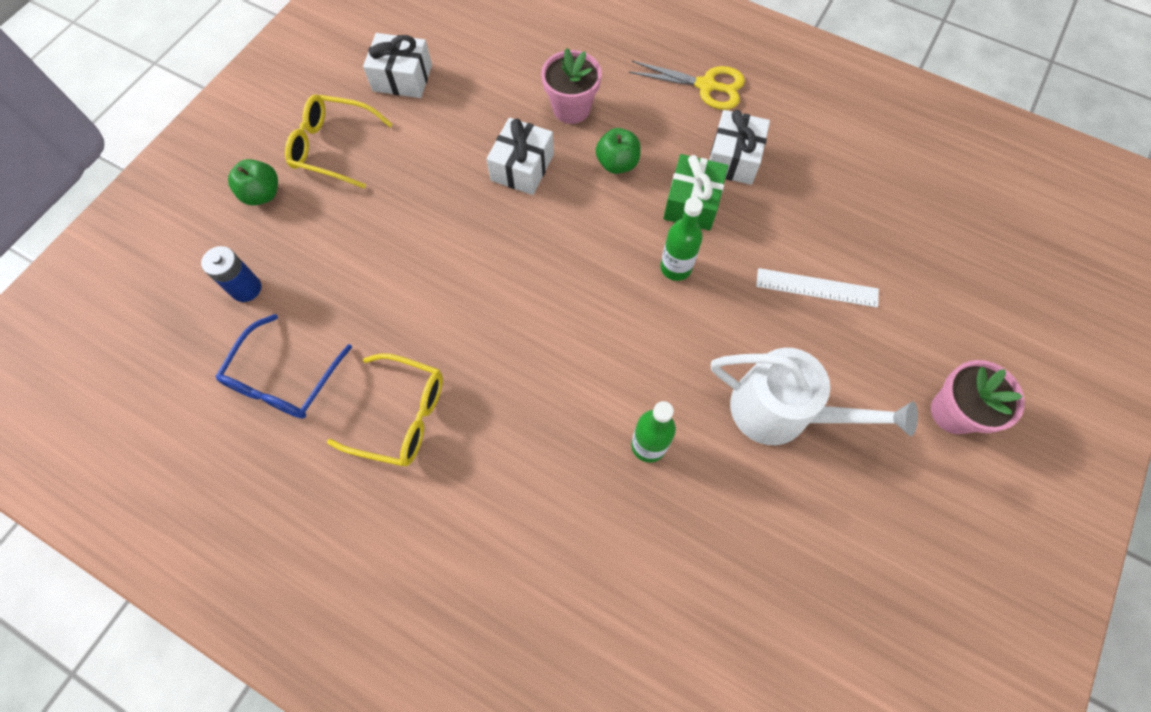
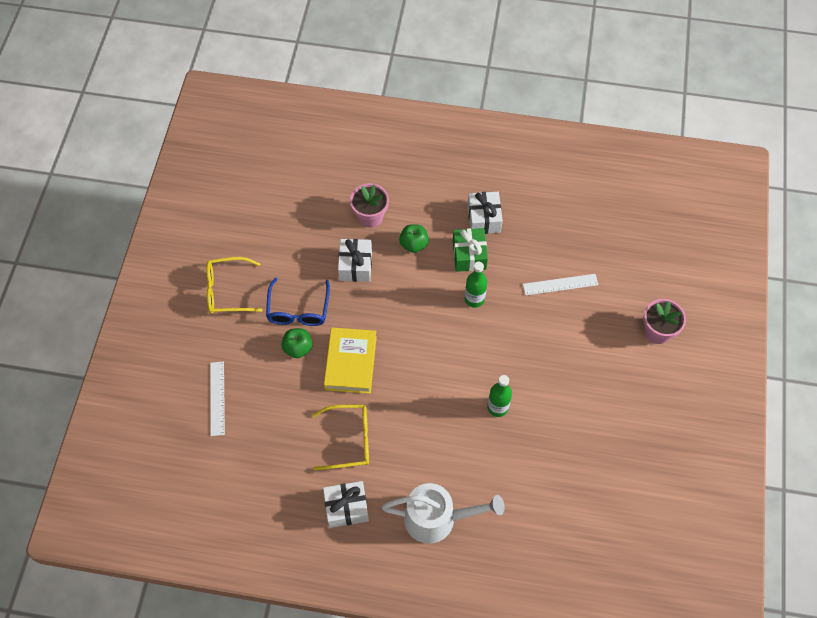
camera: 20 degrees left, 5 degrees down
(246, 288) = (217, 398): blue battery -> white ruler
(262, 194) = (197, 336): green apple -> green apple (298, 348)
(284, 379) = (269, 443): blue glasses -> blue glasses (298, 310)
(402, 78) = (250, 229): white gift -> white gift (346, 508)
(455, 301) = (351, 363): none -> yellow book
(706, 86) = (449, 175): yellow scissors -> none
(782, 412) = (564, 363): white watering can -> white watering can (437, 518)

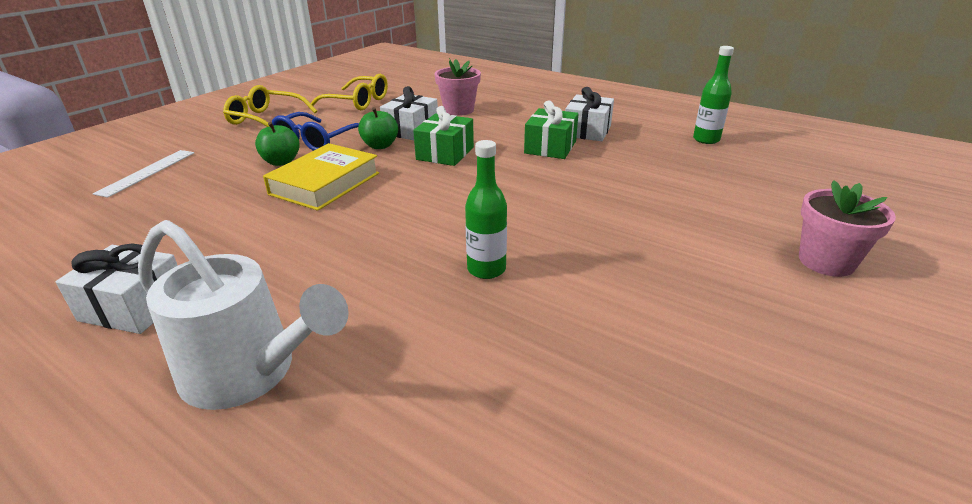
camera: 25 degrees right, 30 degrees down
(349, 440) = (237, 241): yellow glasses -> yellow glasses (357, 102)
(402, 292) = (445, 153): none -> green gift
(414, 244) = (489, 130): green apple -> green apple (380, 146)
(474, 299) = (531, 174): green bottle -> green bottle (706, 139)
(560, 284) = (664, 188): white ruler -> none

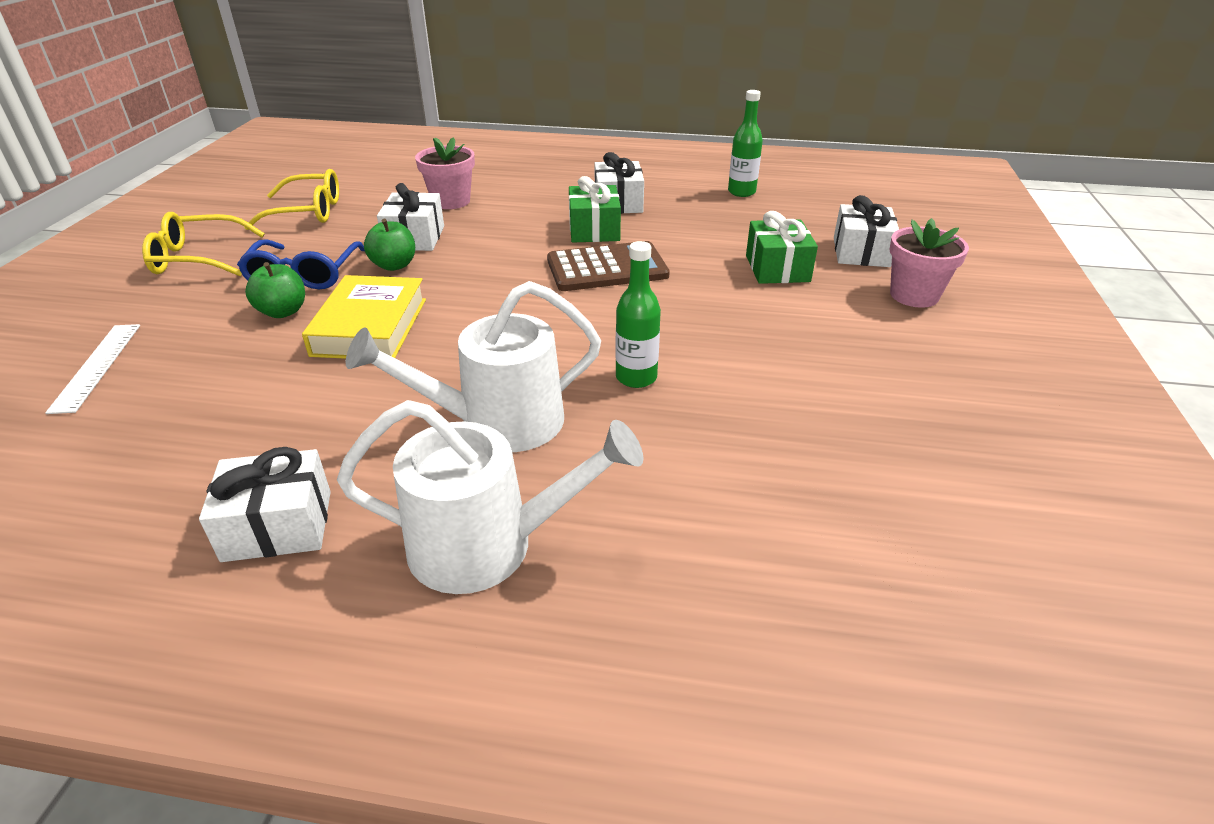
camera: 25 degrees left, 5 degrees up
(345, 276) = (497, 423): none -> white watering can
(445, 153) = (483, 260): green gift -> green gift (777, 268)
(536, 177) = (607, 268): none -> brown calculator
(793, 210) = (861, 252): none -> white gift

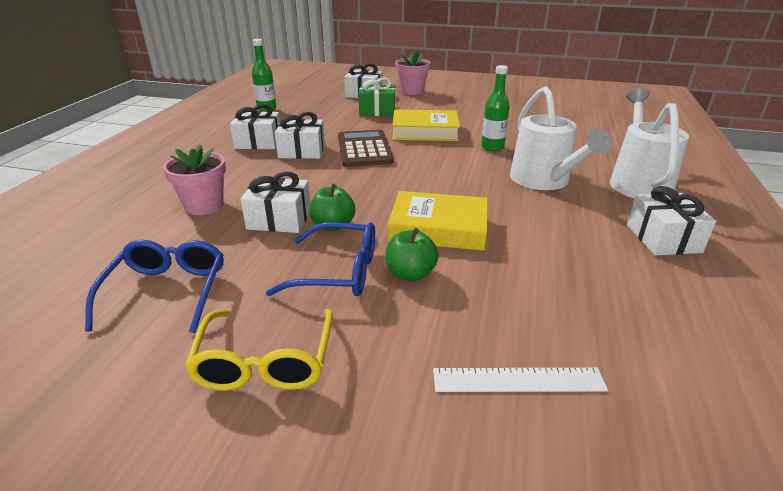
camera: 85 degrees left, 5 degrees down
(307, 212) = (167, 292): yellow glasses -> blue glasses
(594, 230) = (302, 151): green gift -> white gift
(693, 313) = (425, 131): none -> yellow book

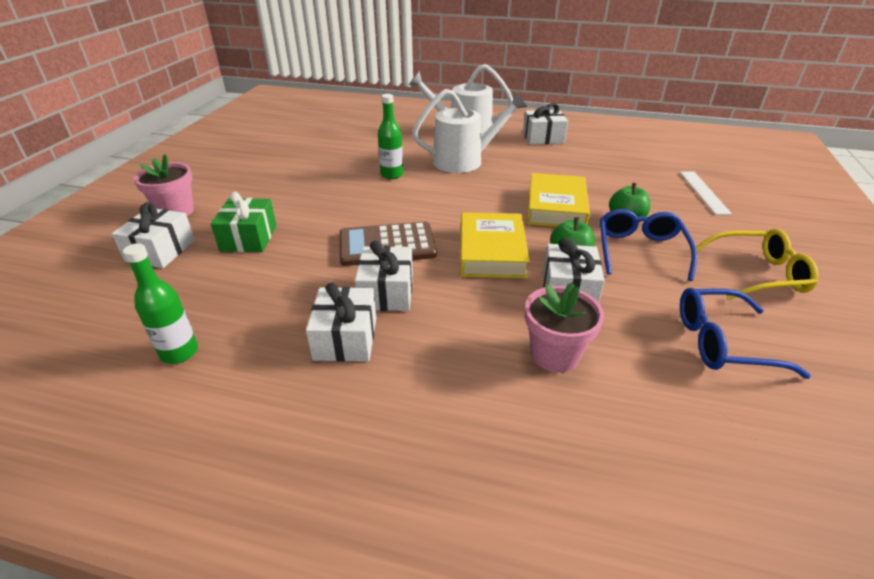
camera: 90 degrees left, 5 degrees up
(425, 131) = (339, 206): yellow book -> yellow book (492, 251)

